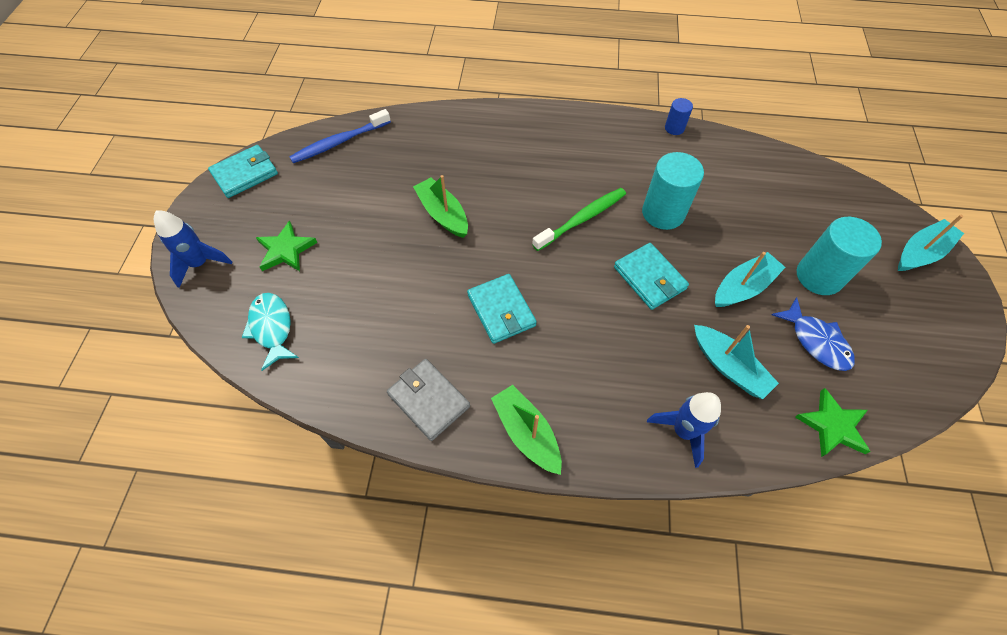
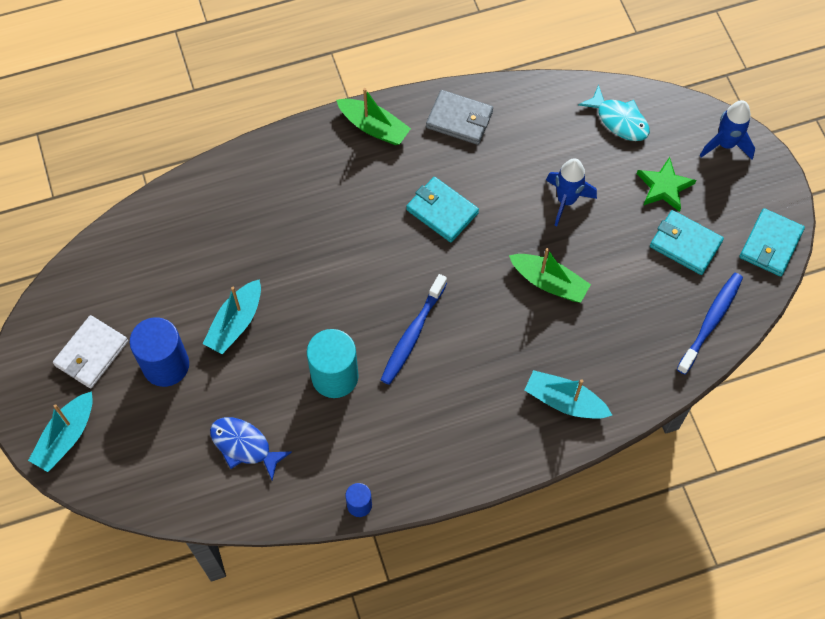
camera: 155 degrees right, 5 degrees up
(582, 219) = (412, 334): green toothbrush -> blue toothbrush
(649, 278) = (324, 296): turquoise wallet -> turquoise wallet (685, 244)
(683, 431) = (256, 175): blue rocket -> blue rocket (566, 200)
(728, 367) = (232, 241): turquoise boat -> turquoise boat (564, 401)
(816, 341) = (161, 295): blue fish -> blue fish (244, 446)
(819, 276) = (166, 365): turquoise cylinder -> blue cylinder
(832, 426) = (140, 226): green star -> none
(895, 313) = (91, 353): none -> white wallet

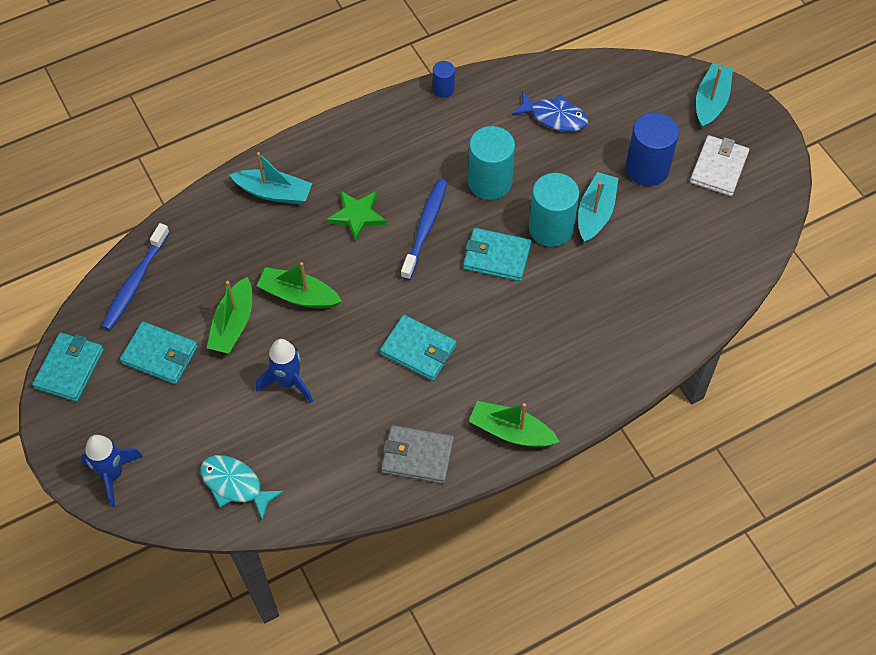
camera: 170 degrees right, 5 degrees down
(285, 313) = (551, 228): none -> turquoise cylinder
(347, 291) = (497, 257): none -> turquoise wallet
(614, 263) = (233, 324): none -> green boat
(664, 187) = (182, 414): green star -> green star (357, 216)

